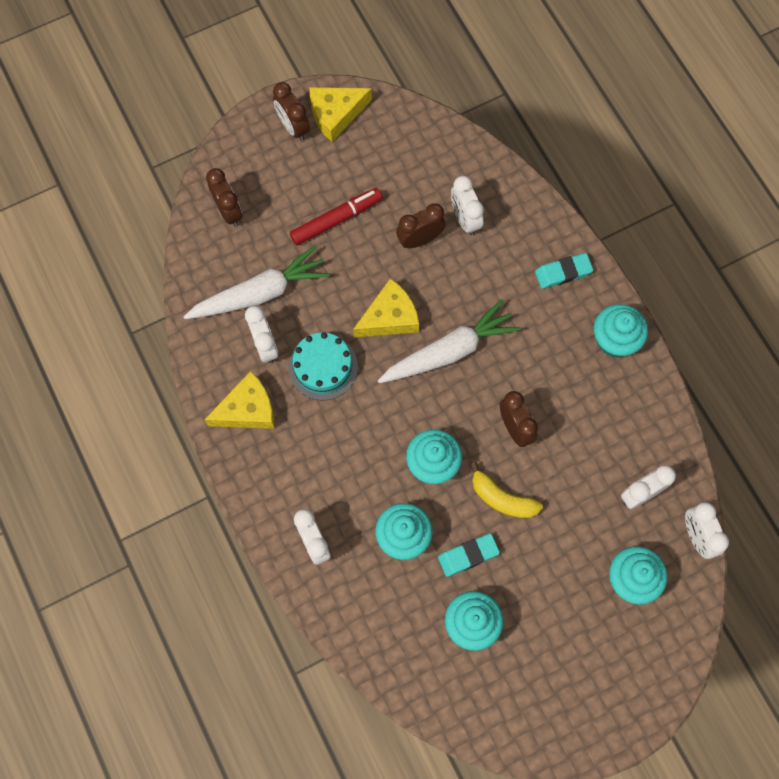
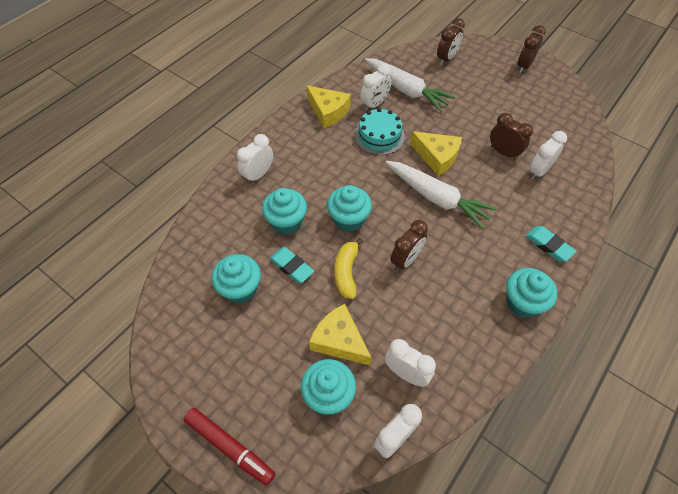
camera: 65 degrees right, 15 degrees down
(335, 114) = (550, 81): yellow cheese -> yellow cheese (339, 341)
(336, 219) = (482, 106): red marker -> red marker (230, 447)

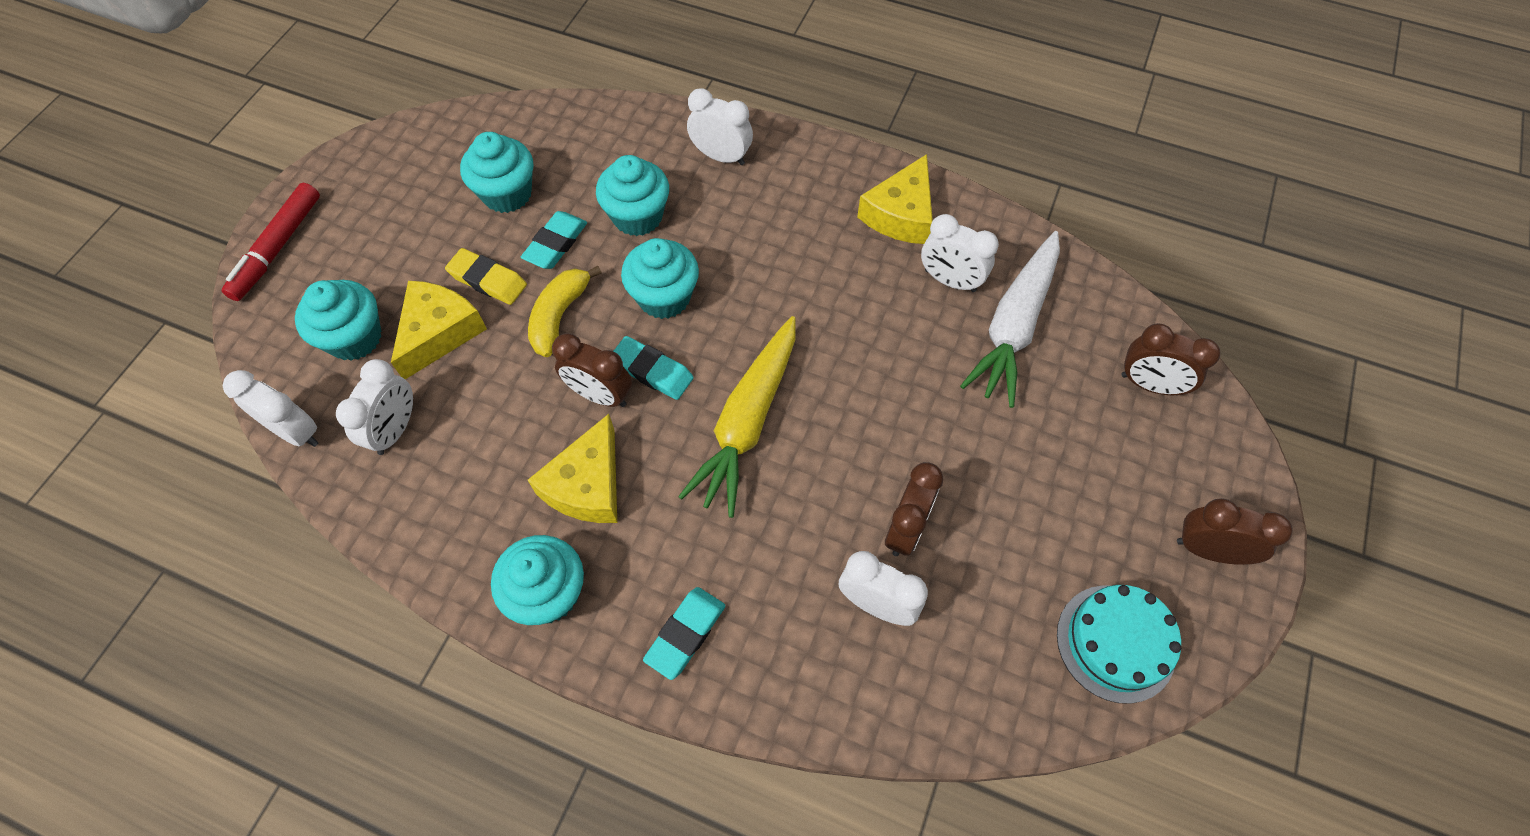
camera: 75 degrees right, 5 degrees up
(307, 308) = (488, 280): none -> yellow eraser
(346, 272) = (559, 316): yellow banana -> yellow banana turned 60 degrees counterclockwise
(379, 136) = (869, 304): turquoise cake -> turquoise cake (1115, 643)
(396, 233) = (652, 371): none -> turquoise eraser
(436, 198) = (748, 421): white carrot -> yellow carrot
(437, 157) = (850, 408): yellow cheese -> yellow cheese (587, 485)

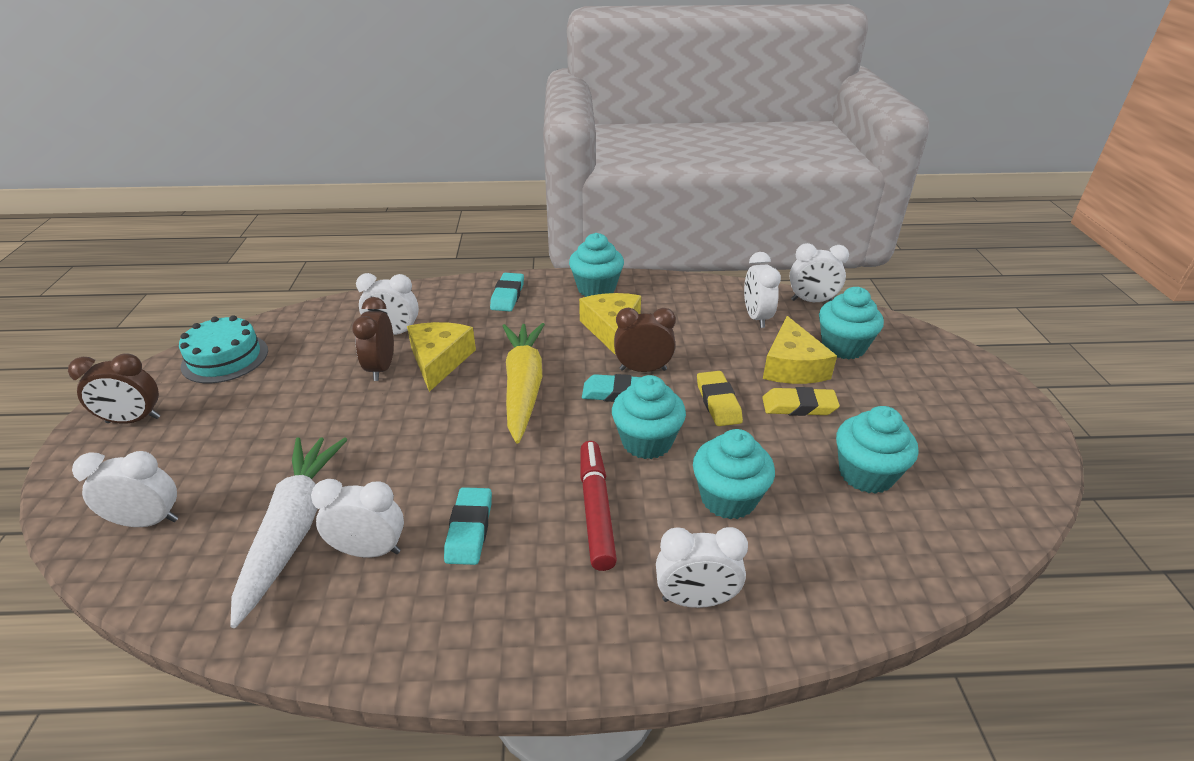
camera: 155 degrees right, 25 degrees down
(278, 248) = (974, 374): red marker -> red marker (595, 509)
(555, 244) = (776, 449): turquoise eraser -> turquoise eraser (469, 529)
(559, 316) = (718, 402): yellow banana -> yellow eraser
(900, 214) = (444, 608): yellow cheese -> yellow cheese (439, 361)
(1149, 385) = (148, 521): brown clock -> white clock

